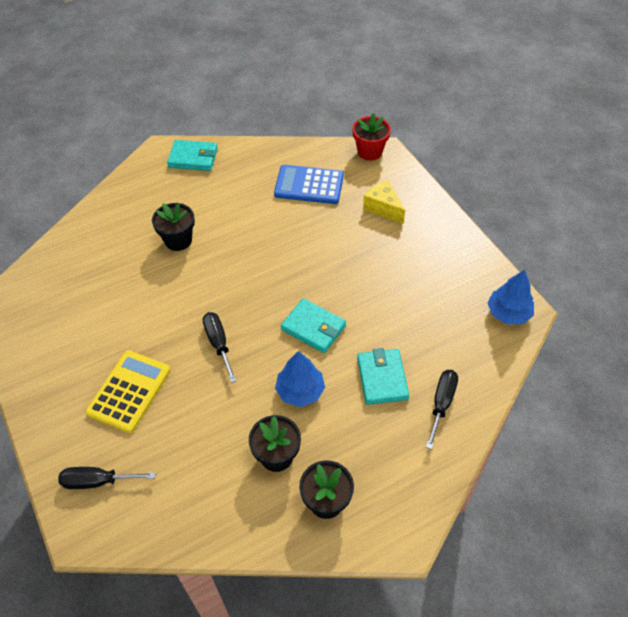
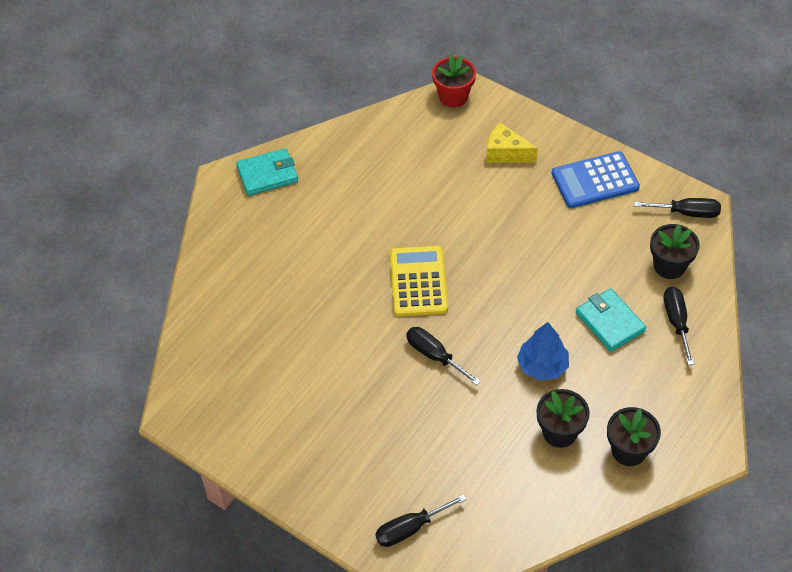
camera: 25 degrees left, 0 degrees up
(129, 391) = (379, 437): yellow calculator -> yellow calculator (418, 282)
(178, 240) = (318, 270): black flower pot -> black flower pot (669, 266)
(309, 185) = (414, 158): blue calculator -> blue calculator (595, 181)
(313, 327) = (515, 302): turquoise wallet -> none
(508, 313) = (687, 213): blue tree -> black screwdriver

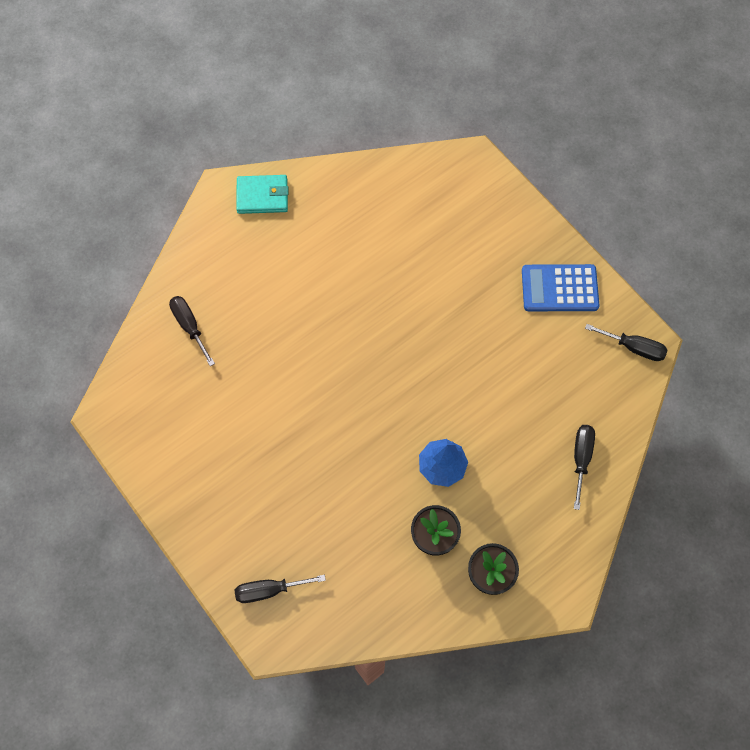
camera: 15 degrees right, 15 degrees up
(418, 282) = (360, 347): yellow calculator -> none
(434, 355) = (349, 426): black screwdriver -> black screwdriver (189, 326)
(453, 97) = (459, 161): red flower pot -> none
(505, 153) = (487, 235): yellow cheese -> none
(610, 322) = (519, 440): turquoise wallet -> none
(669, 266) = (596, 398): black flower pot -> none

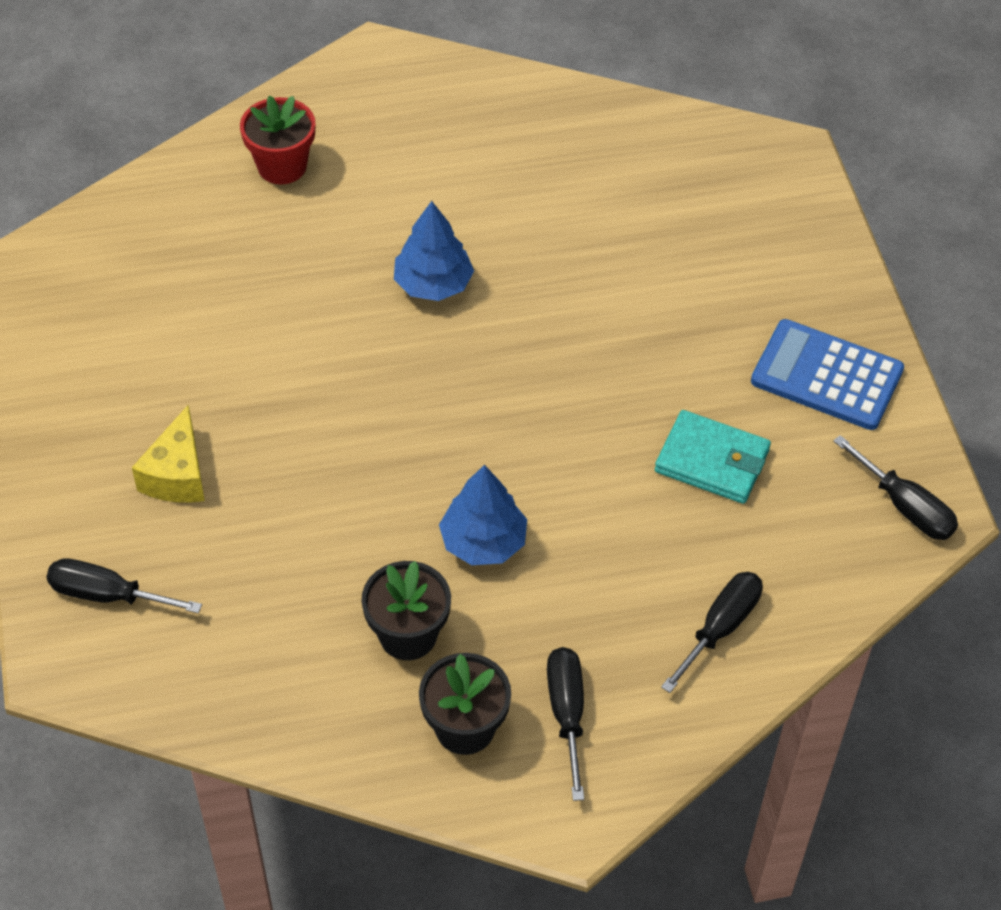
camera: 25 degrees right, 15 degrees down
(189, 326) = (217, 204): black screwdriver -> black screwdriver (567, 713)
(211, 286) = (282, 166): none -> red flower pot
(262, 196) = (430, 82): turquoise wallet -> turquoise wallet (712, 461)
(264, 502) = (177, 475): none -> yellow cheese
(333, 324) = (433, 284): none -> blue tree

